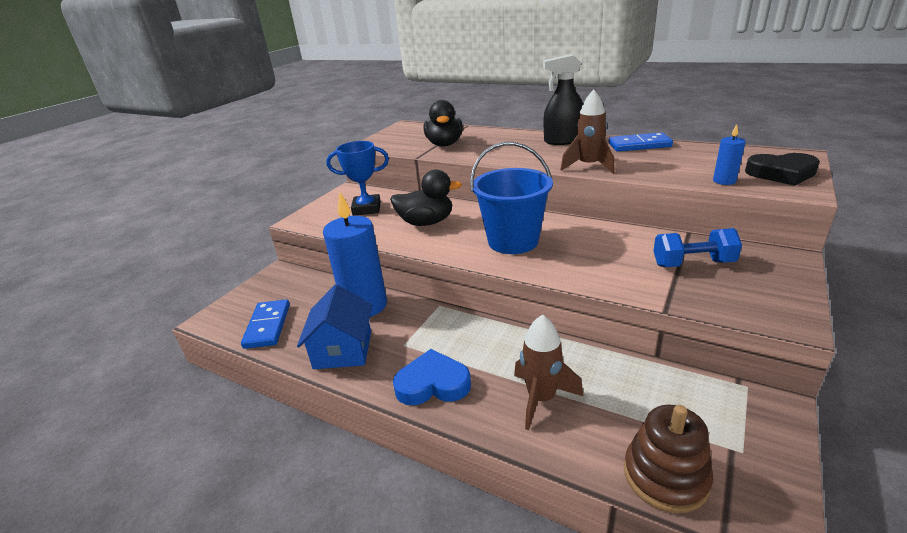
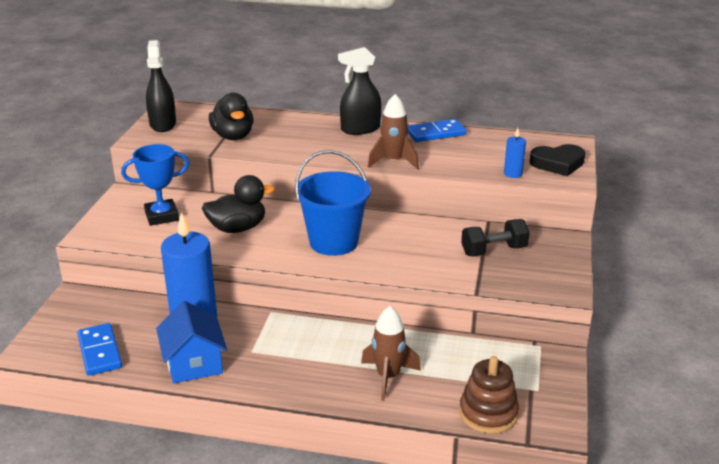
camera: 20 degrees left, 0 degrees up
(392, 135) = (163, 124): none -> black spray bottle
(433, 384) = (293, 379): blue heart -> none
(693, 263) = (494, 251): blue dumbbell -> black dumbbell

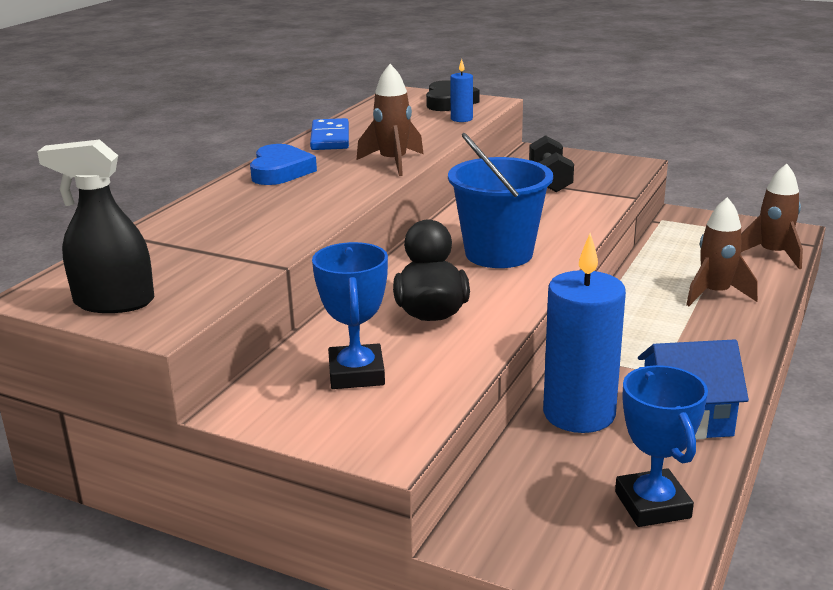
camera: 75 degrees left, 5 degrees down
(100, 352) = (652, 505): blue domino -> blue trophy
(233, 136) = (226, 247): black duck -> none
(360, 129) = (280, 171): black spray bottle -> blue heart
(488, 413) = (772, 254): brown stacking toy -> brown rocket

